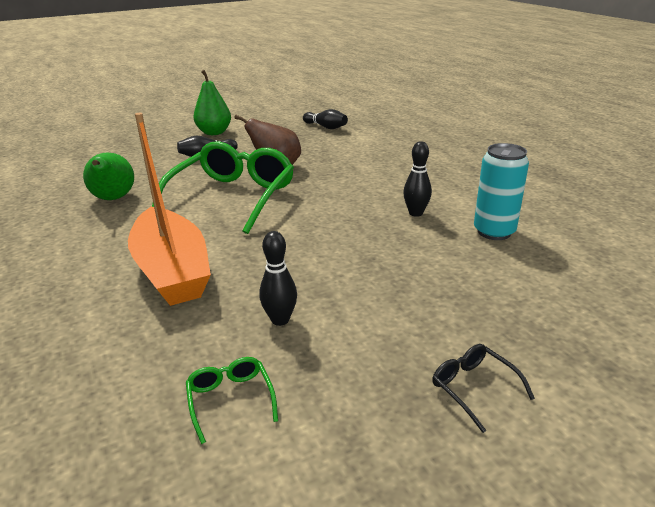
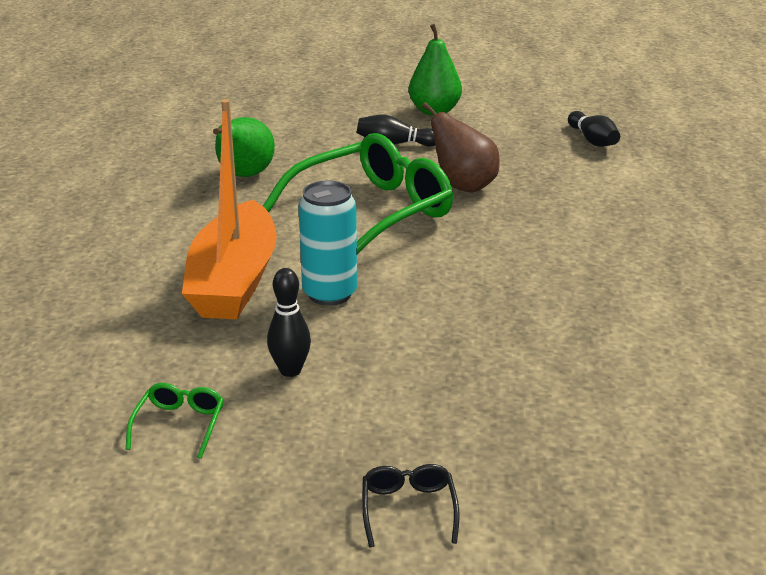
camera: 30 degrees right, 0 degrees up
(416, 213) = (572, 303): black bowling pin -> none
(494, 232) = (646, 361): turquoise can -> turquoise can (330, 294)

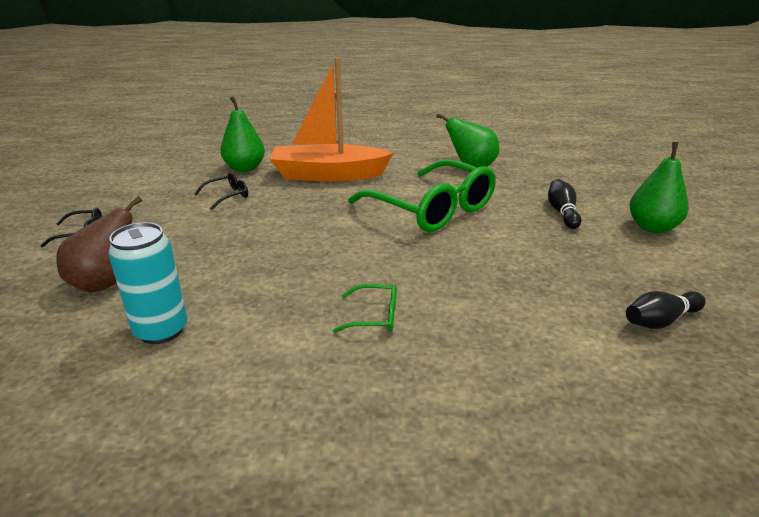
camera: 85 degrees right, 0 degrees up
(172, 361) = (245, 168): none -> green pear
(179, 425) = (187, 175): green glasses -> green glasses (374, 316)
(290, 370) = (227, 196): black bowling pin -> black glasses
(330, 294) = (312, 201): turquoise can -> turquoise can (161, 330)
(463, 186) = (495, 244): brown pear -> brown pear (106, 283)

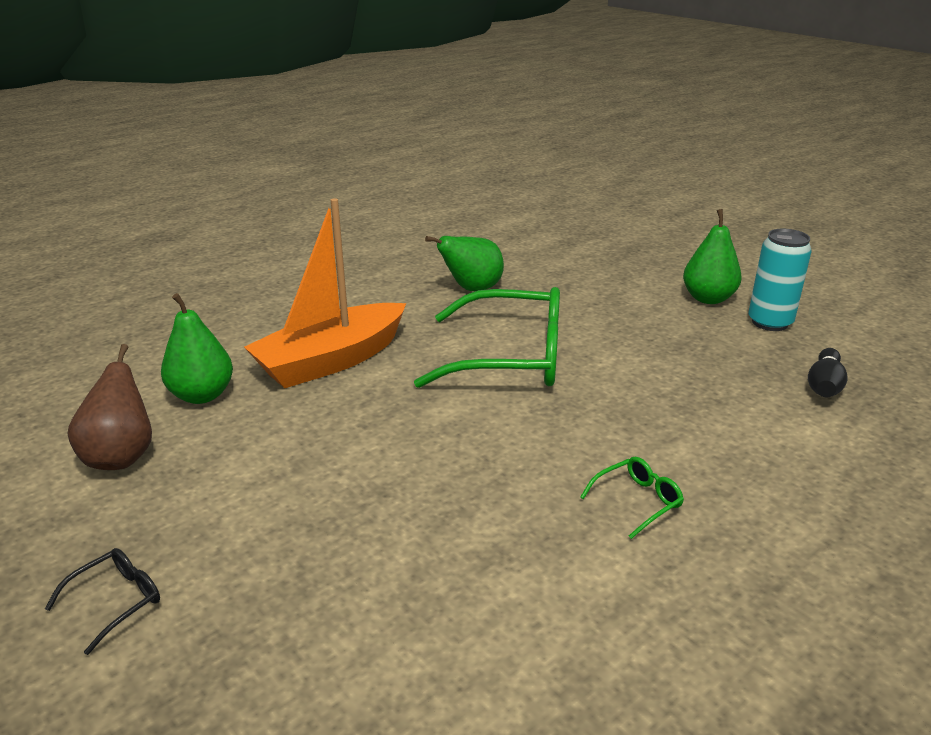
camera: 40 degrees left, 0 degrees up
(106, 283) = (289, 640): brown pear -> brown pear (121, 457)
(161, 330) = (464, 648): turquoise can -> turquoise can (769, 322)
(227, 196) = (246, 444): black glasses -> none
(562, 212) = (625, 312): black bowling pin -> none

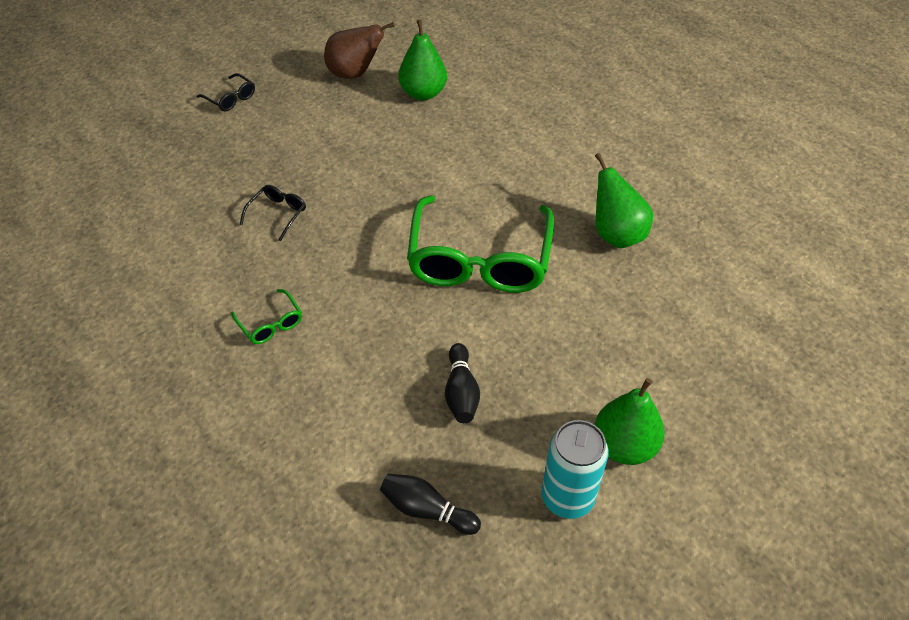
camera: 90 degrees right, 20 degrees up
(331, 361) = (471, 150): orange boat -> none
(433, 513) = (277, 214): none -> black glasses
(687, 368) = (461, 392): none -> black bowling pin

